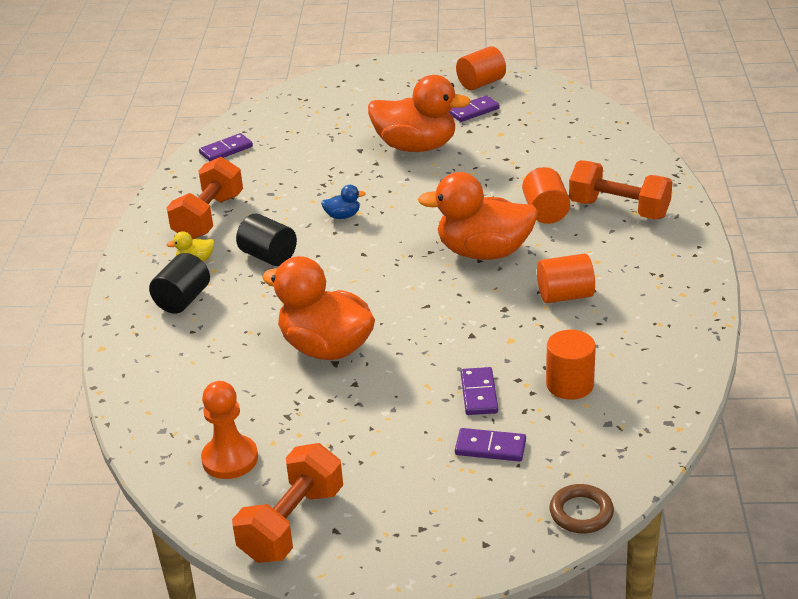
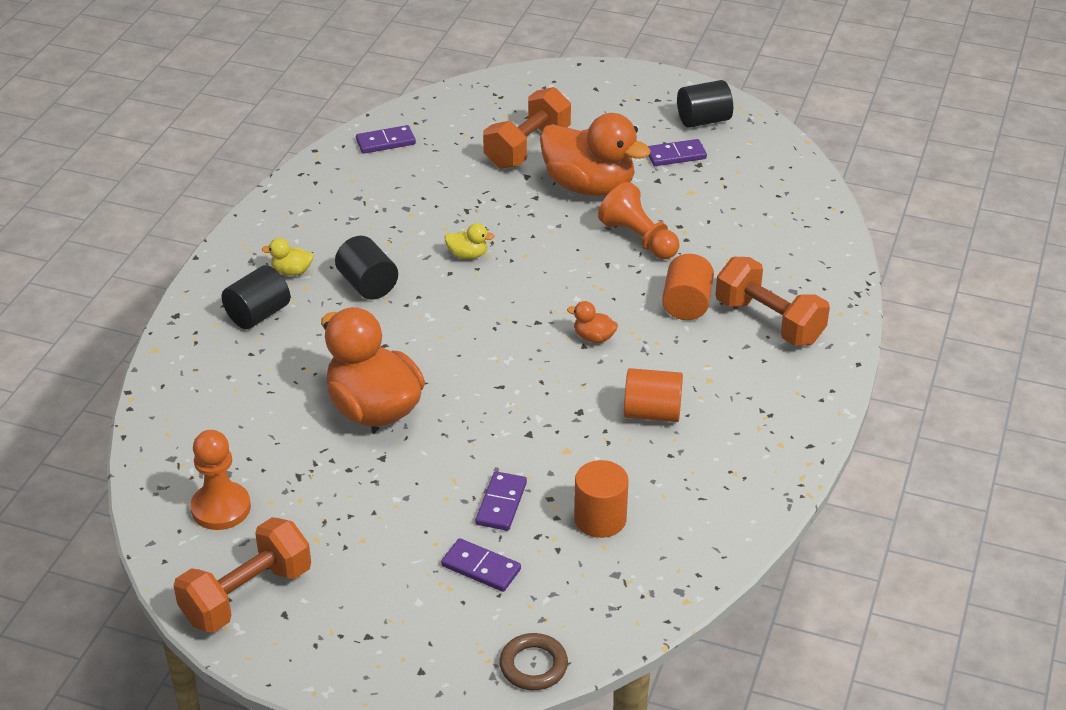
camera: 15 degrees right, 5 degrees up
(209, 217) = (329, 222): orange dumbbell -> orange dumbbell (527, 148)
(343, 216) = (467, 255): blue duck -> yellow duck
(479, 174) = (639, 238): none -> orange pawn
(481, 83) = (703, 120): orange cylinder -> black cylinder
(484, 252) = (593, 337): orange duck -> orange duck, size x0.40

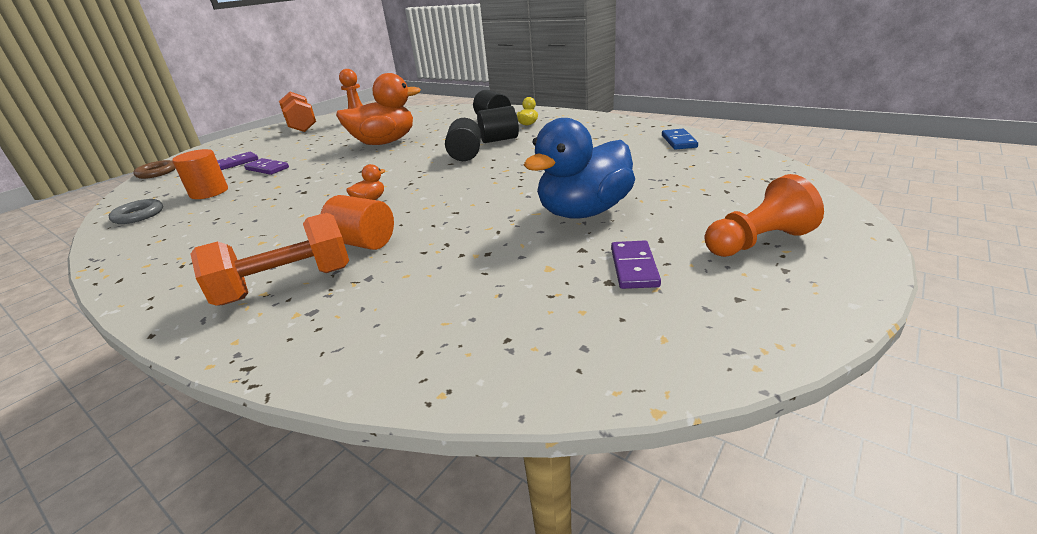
camera: 110 degrees right, 10 degrees down
(385, 142) = (679, 141): purple domino -> blue domino
(467, 255) = (510, 164): yellow duck -> none
(527, 148) = (663, 188): orange dumbbell -> none
(589, 186) = (584, 212): orange duck -> blue duck
(639, 238) = (481, 229): orange pawn -> orange pawn (757, 242)
(652, 413) = (264, 215): orange cylinder -> none
(685, 549) = (138, 215): none -> grey ring
(703, 120) = (728, 301): black cylinder -> black cylinder (465, 155)

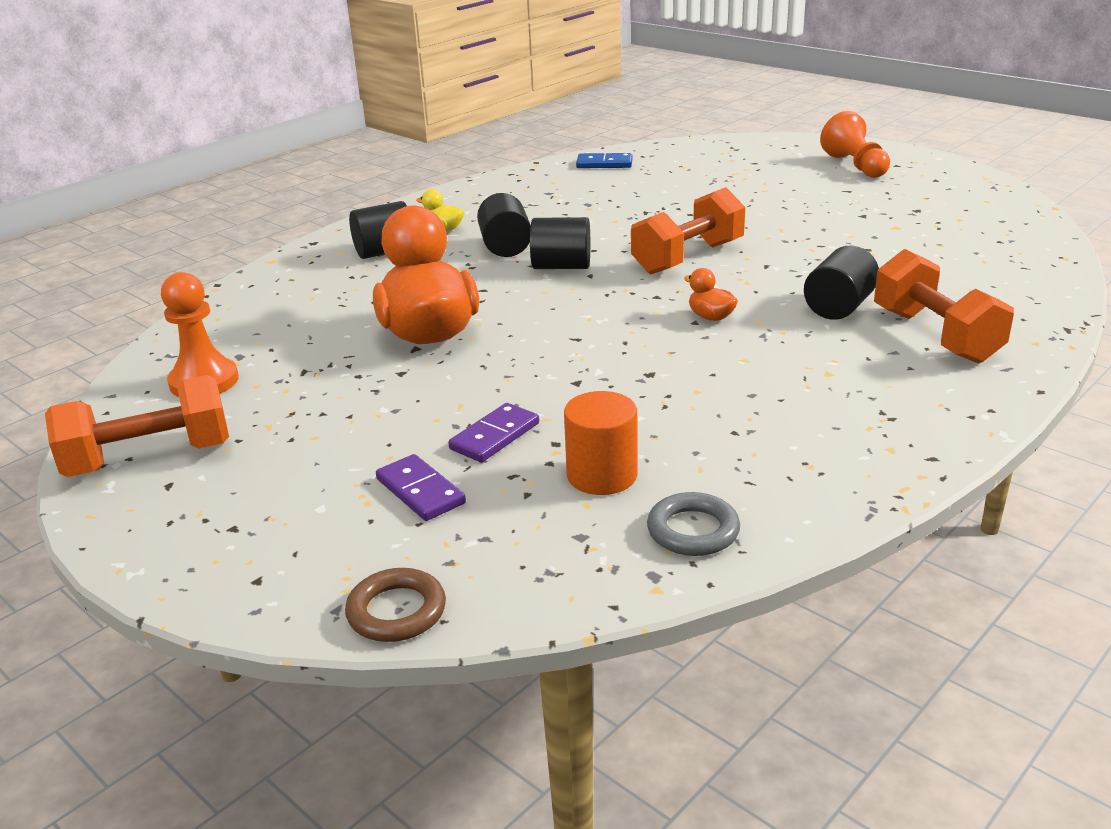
camera: 85 degrees left, 0 degrees up
(363, 243) = (839, 307): orange cylinder -> black cylinder
(475, 185) = (688, 258): none -> orange dumbbell
(584, 212) = (784, 211): blue duck -> none
(634, 267) = (894, 201): purple domino -> none

